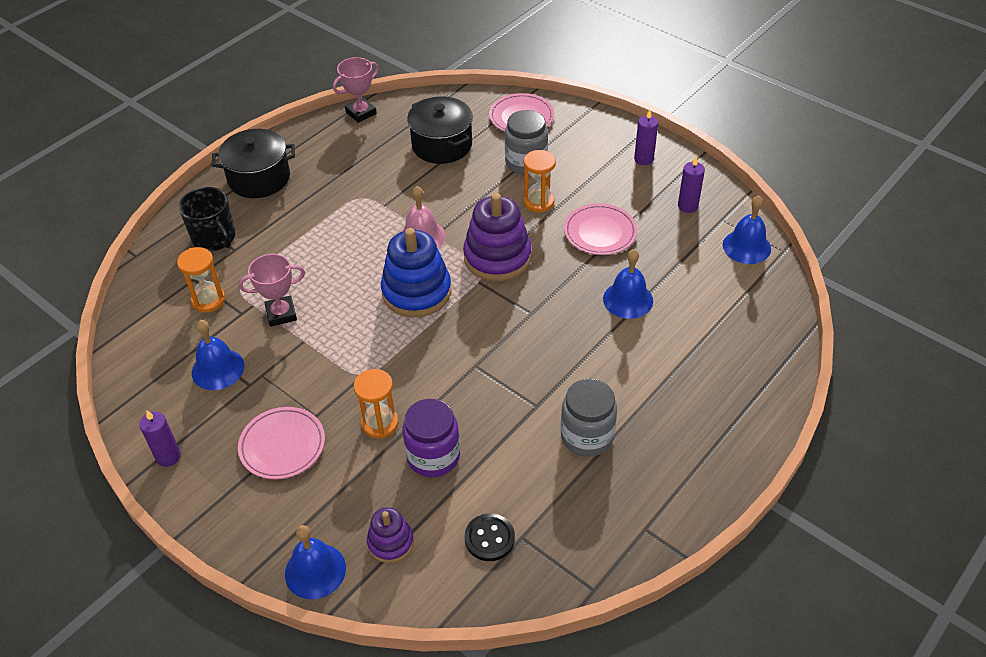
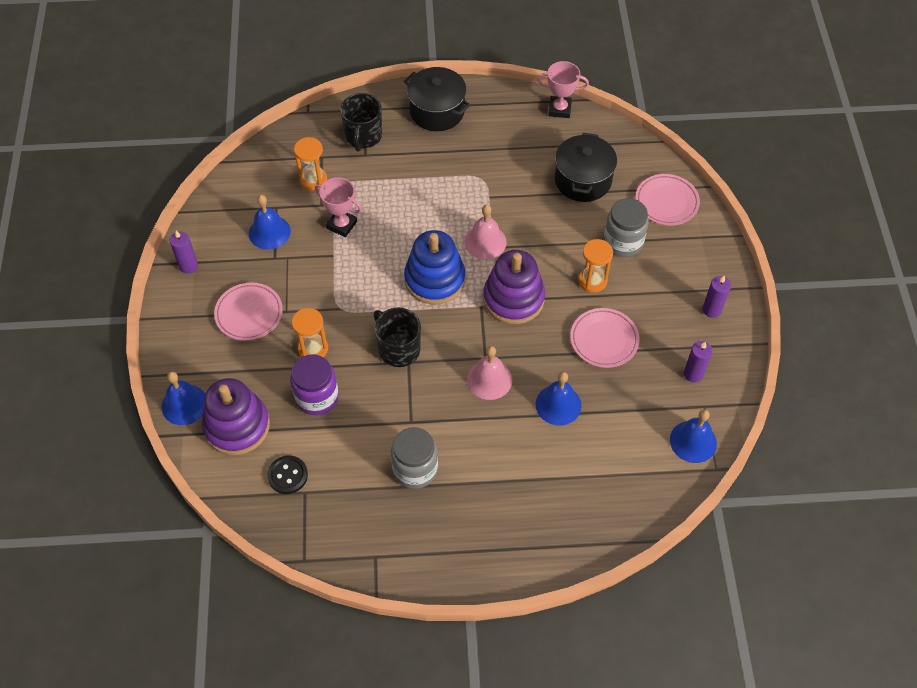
camera: 45 degrees right, 10 degrees up
(390, 542) = (237, 426): purple stacking toy -> purple stacking toy, size x1.83
(454, 363) = (398, 349): none -> black mug
(555, 325) = (489, 379): none -> pink bell

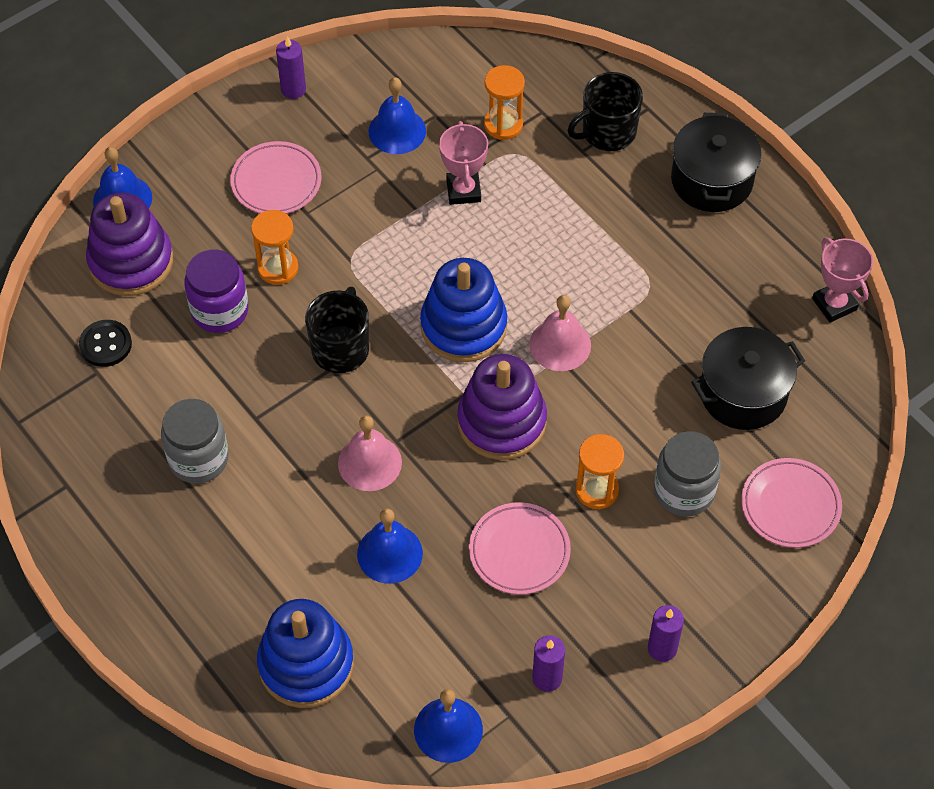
camera: 55 degrees right, 0 degrees up
(601, 490) = (306, 664): none -> blue stacking toy

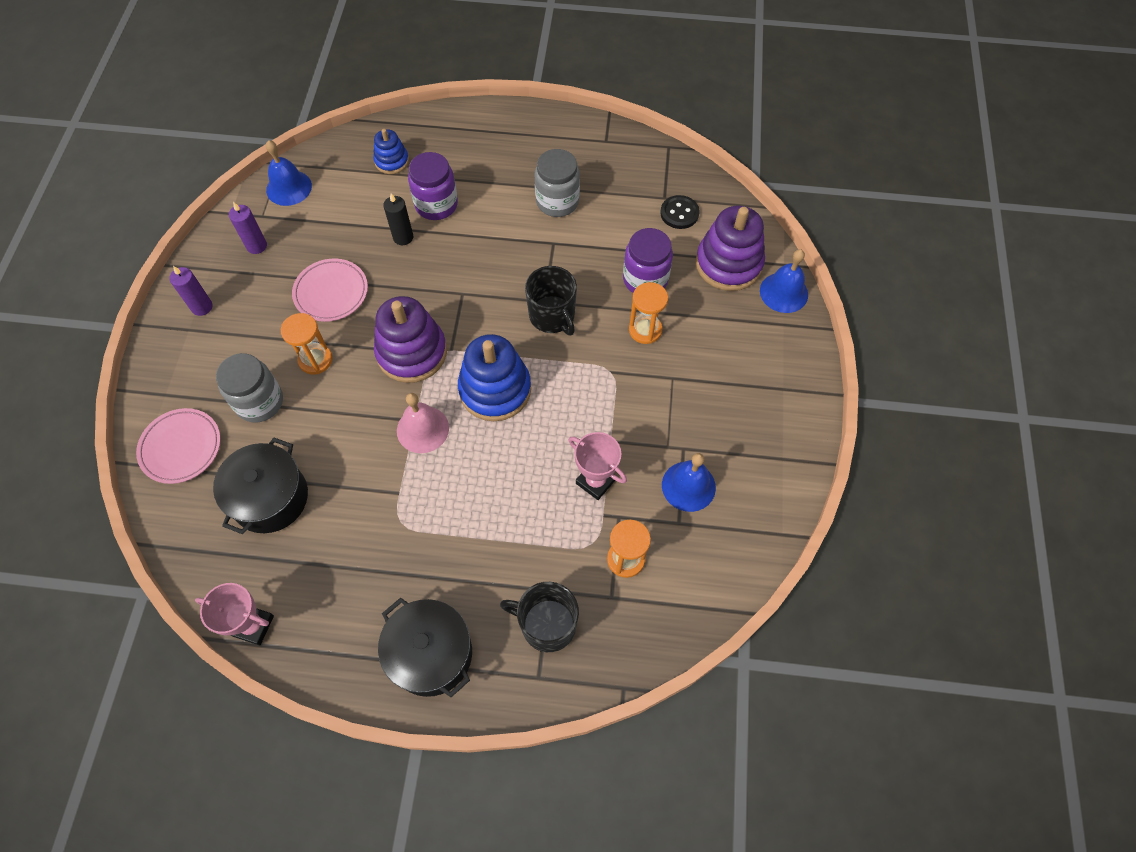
camera: 135 degrees right, 5 degrees up
(276, 182) = (715, 381): pink plate -> none
(293, 89) = (790, 454): purple candle -> none
(306, 664) = (392, 161): blue stacking toy -> blue stacking toy, size x0.55
(317, 563) = (436, 204): none -> purple jar
(369, 462) = (464, 271): pink bell -> none
(389, 553) = (403, 237): blue bell -> black candle
(607, 132) = (547, 624): black mug -> black mug turned 90 degrees counterclockwise

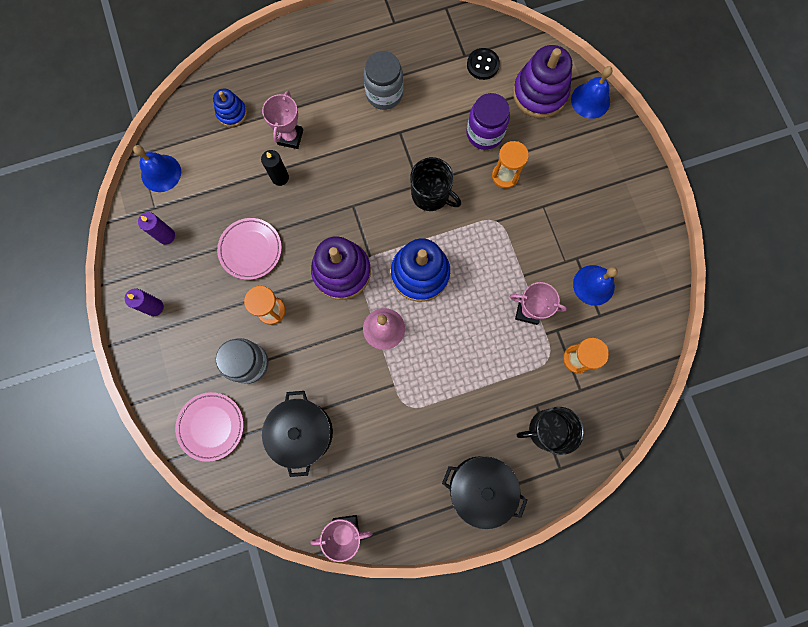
camera: 25 degrees left, 15 degrees up
(436, 204) = (290, 137): purple jar -> pink trophy

